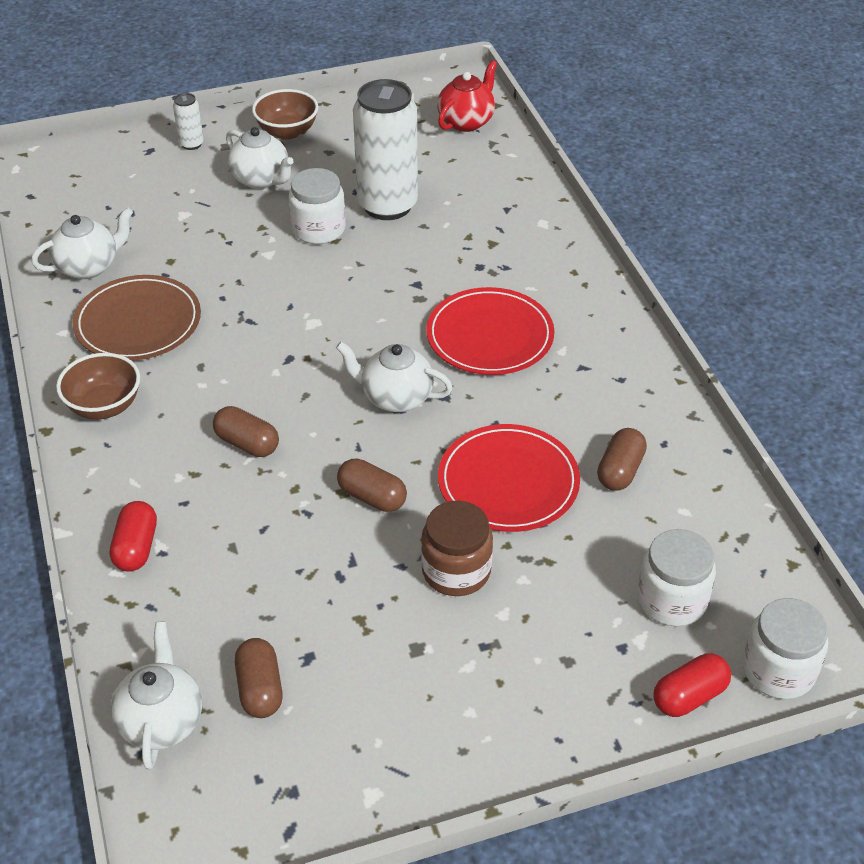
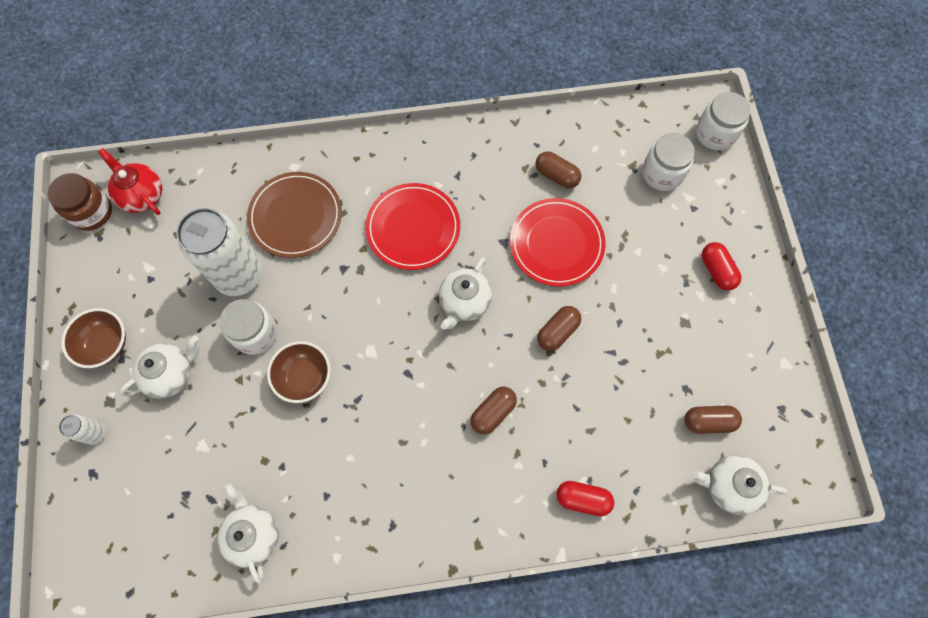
camera: 80 degrees left, 25 degrees up
(104, 406) = (433, 521): brown bowl -> brown bowl (304, 377)
(138, 322) = (339, 491): brown plate -> brown plate (295, 216)
(456, 571) = (627, 289): brown jar -> brown jar (92, 212)
(689, 696) = (729, 182): red capsule -> red capsule (716, 270)

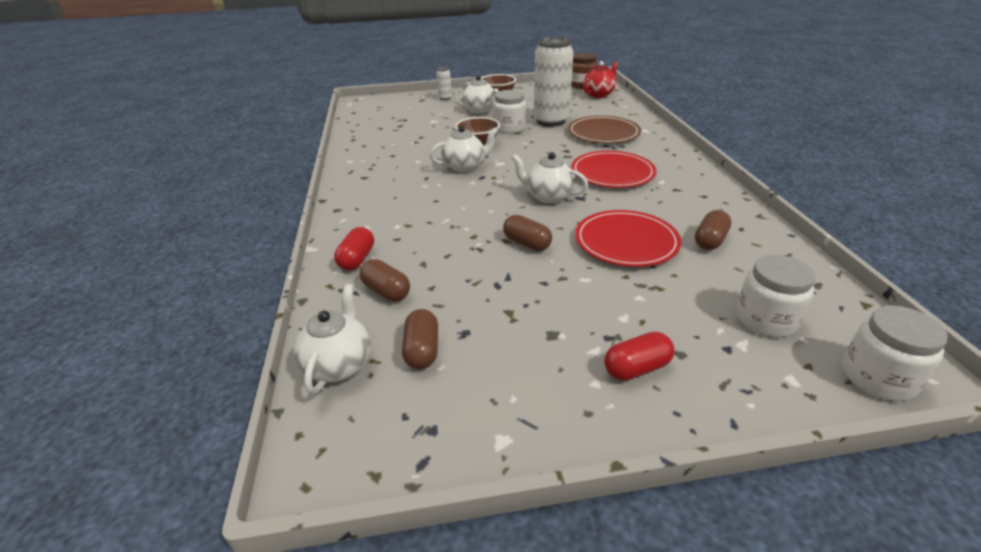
camera: 90 degrees right, 35 degrees down
(254, 534) = (374, 137): white teapot -> white teapot (465, 167)
(493, 412) = (446, 213): brown capsule -> brown capsule (386, 291)

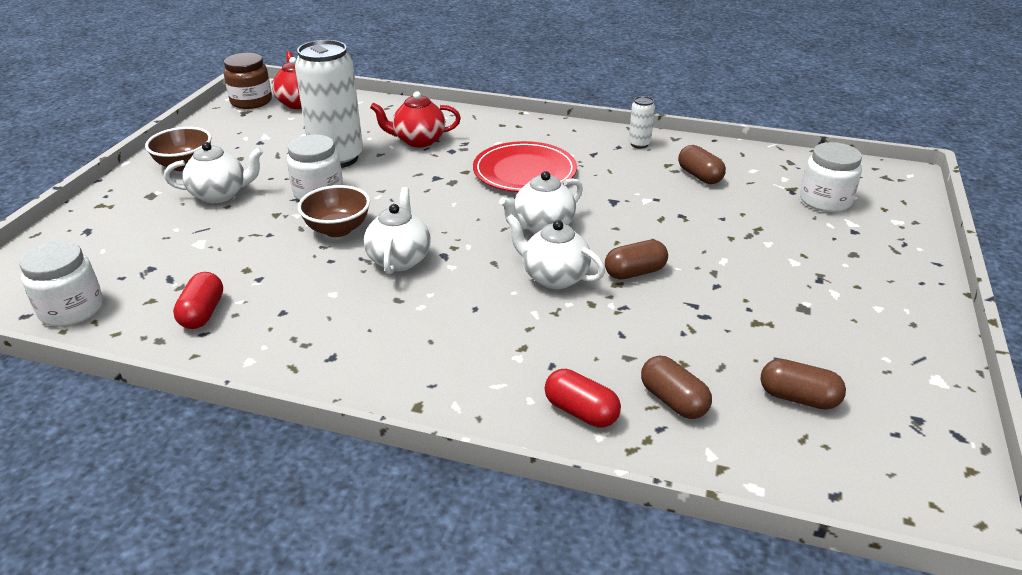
camera: 65 degrees left, 0 degrees up
(339, 365) = (802, 468): white teapot -> white teapot (553, 277)
(386, 291) = (673, 401): brown capsule -> brown capsule turned 75 degrees clockwise
(445, 98) = (118, 209): white can -> white can (639, 144)
(603, 133) = (418, 141): brown plate -> red teapot
(626, 242) = (672, 215): red plate -> none
(636, 368) = (865, 281): red capsule -> red capsule (202, 313)
(877, 378) = (904, 191): white jar -> white jar (71, 309)

